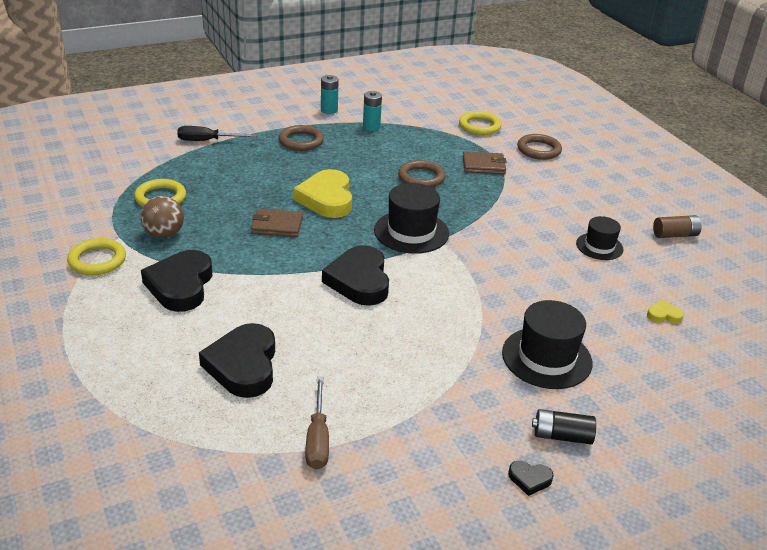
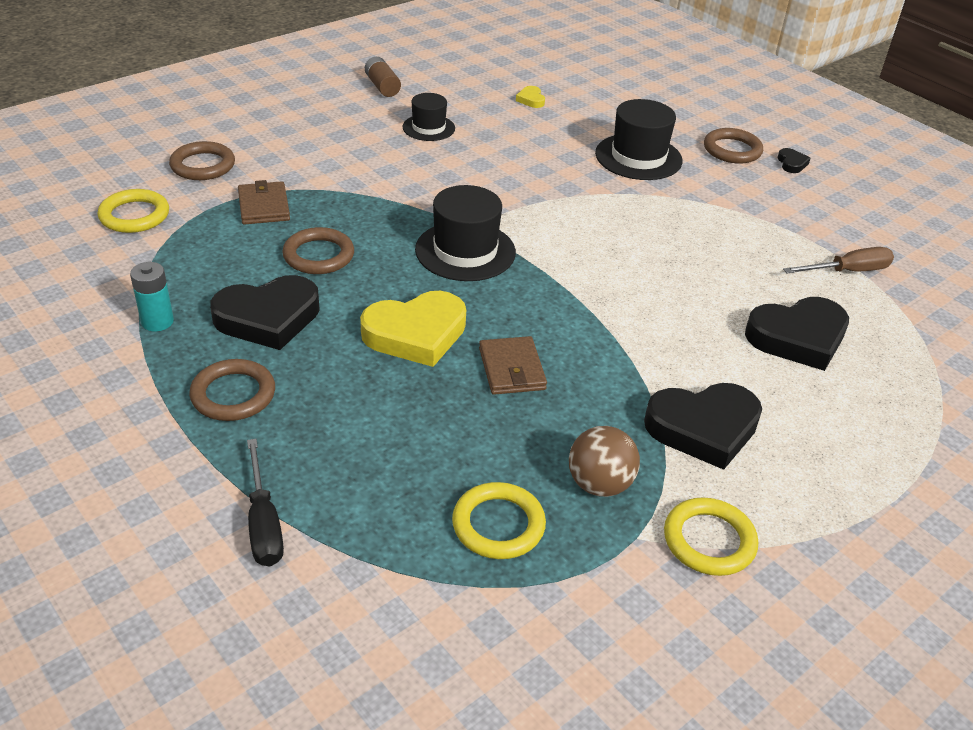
camera: 105 degrees left, 5 degrees up
(329, 110) = (93, 382): turquoise battery -> none
(359, 281) = (593, 278): black heart -> black heart (268, 318)
(561, 436) = (732, 150): black battery -> brown ring

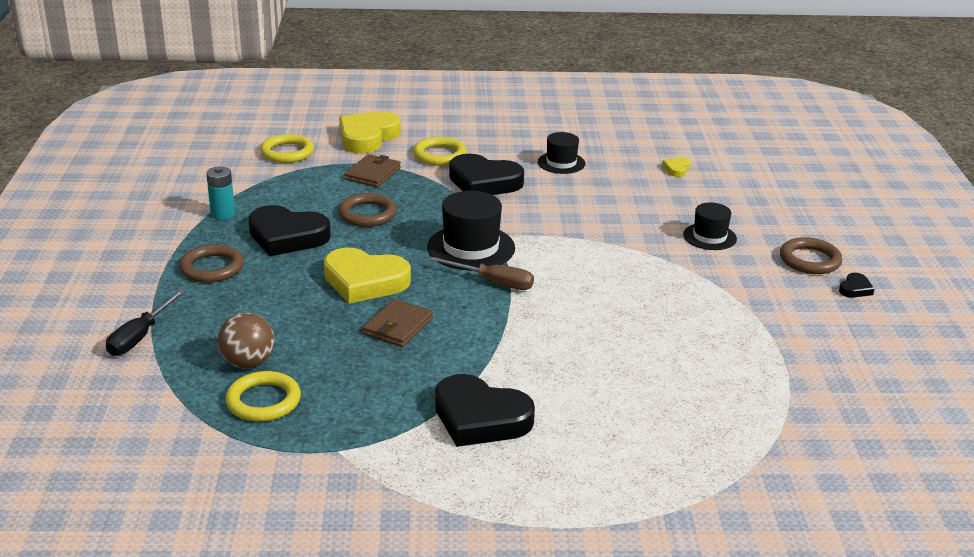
camera: 40 degrees right, 10 degrees down
(203, 165) = (367, 137): brown ring -> yellow heart
(382, 86) = (565, 125): brown battery -> none
(599, 484) = (357, 412): brown ball -> brown ball (248, 363)
(638, 157) = (709, 237): black hat -> black hat, size x0.62
(709, 541) = (382, 476): yellow ring -> yellow ring (439, 155)
(798, 338) = (650, 401): black heart -> black heart (484, 182)
(848, 271) = (776, 380): brown screwdriver -> brown screwdriver (493, 283)

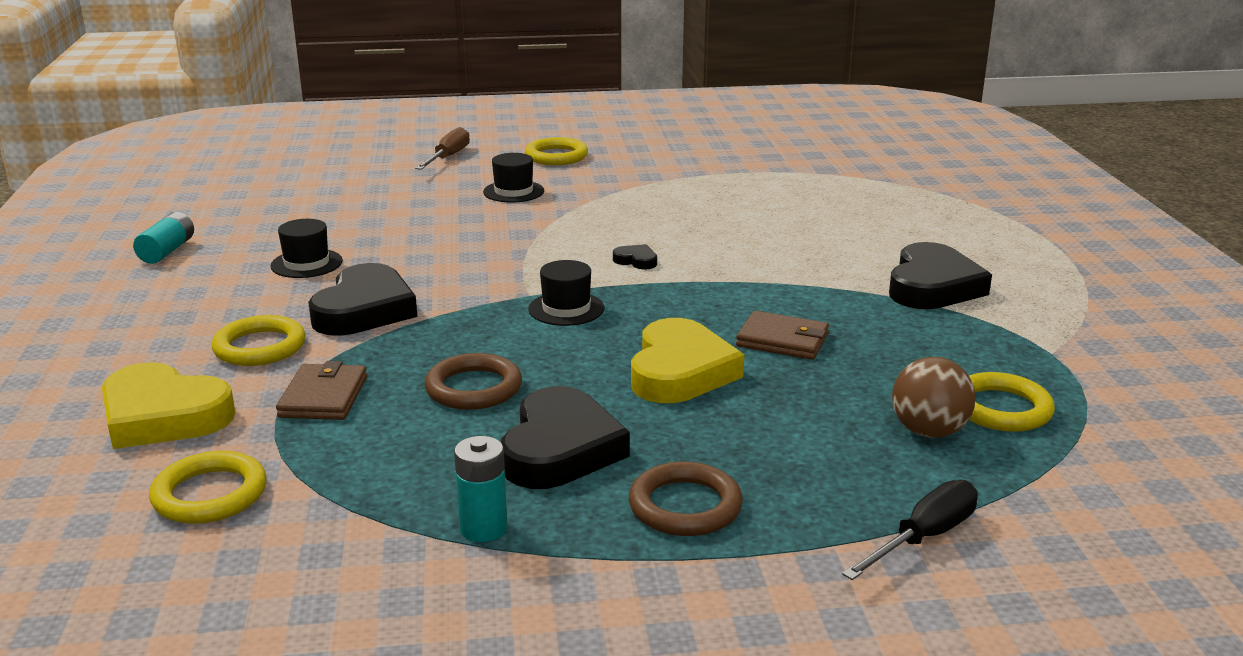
camera: 95 degrees left, 5 degrees down
(140, 336) = (923, 538): black screwdriver -> black screwdriver turned 60 degrees counterclockwise
(373, 174) = (323, 397): brown wallet -> brown wallet turned 75 degrees clockwise
(471, 248) = (566, 309): black hat -> black hat, size x0.62
(493, 283) = (653, 292): brown screwdriver -> brown screwdriver (448, 157)
(586, 122) = (167, 251): none -> turquoise battery
(676, 169) = (337, 203): yellow heart -> none
(810, 260) = (556, 156): brown ring -> yellow ring
(855, 289) = (607, 144): black heart -> black heart (636, 260)

